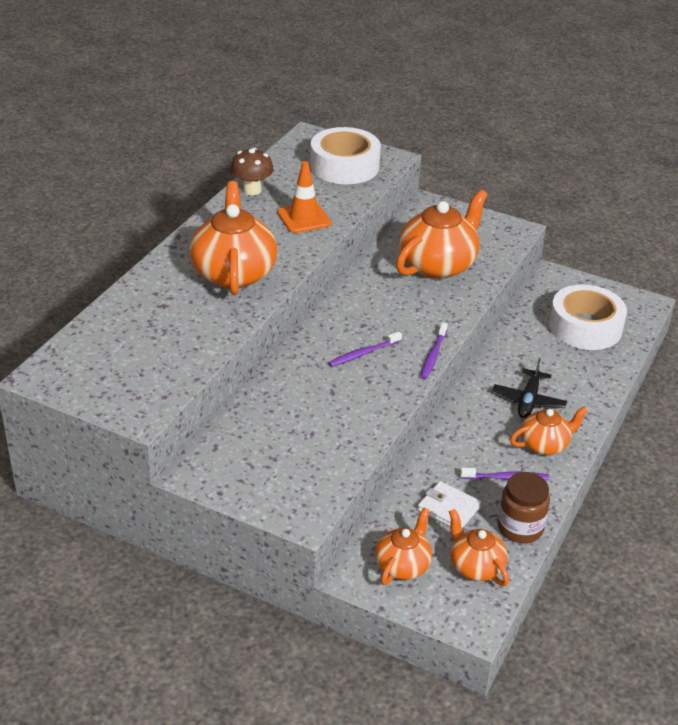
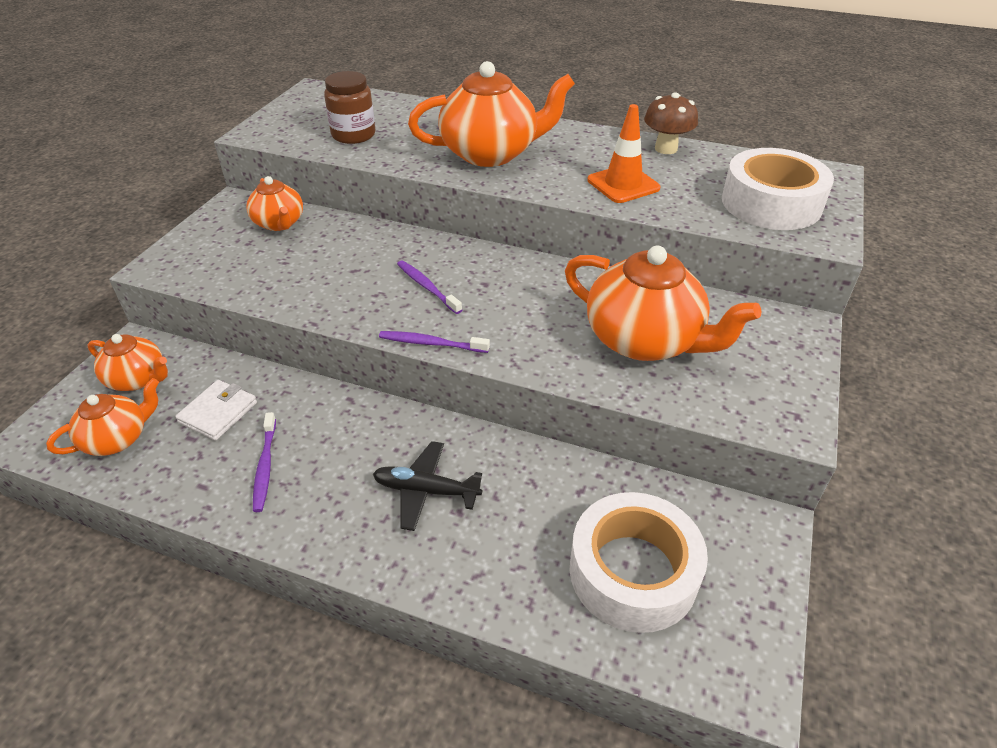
camera: 85 degrees right, 5 degrees up
(520, 528) = (170, 481): brown jar -> brown jar (353, 135)
(545, 445) = (329, 509): orange teapot -> orange teapot (279, 223)

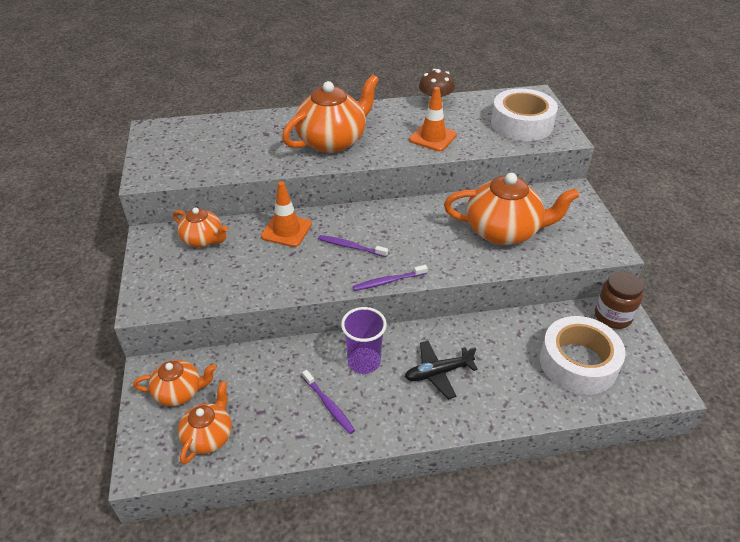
camera: 30 degrees left, 0 degrees up
(218, 412) = (262, 387): white wallet -> none
(351, 435) = (364, 362): none -> purple cup
(353, 135) = (223, 156): brown jar -> brown jar (613, 316)
(373, 243) = (286, 230): none -> orange traffic cone

